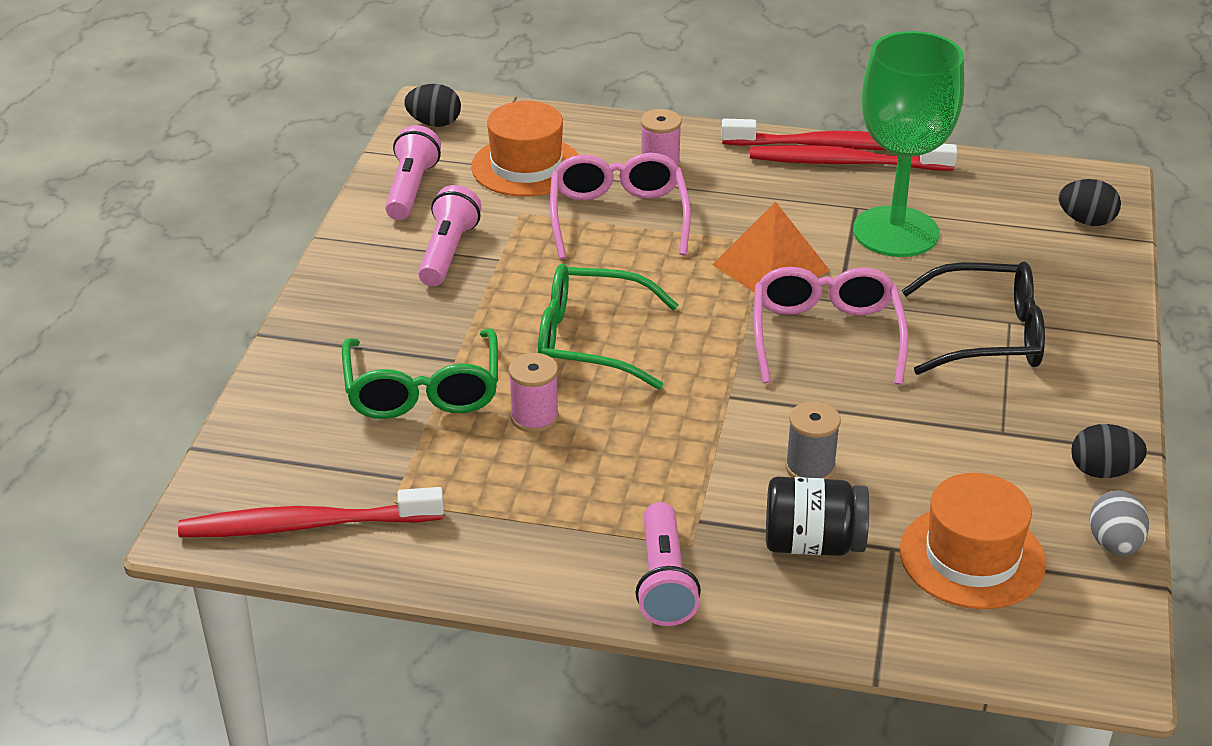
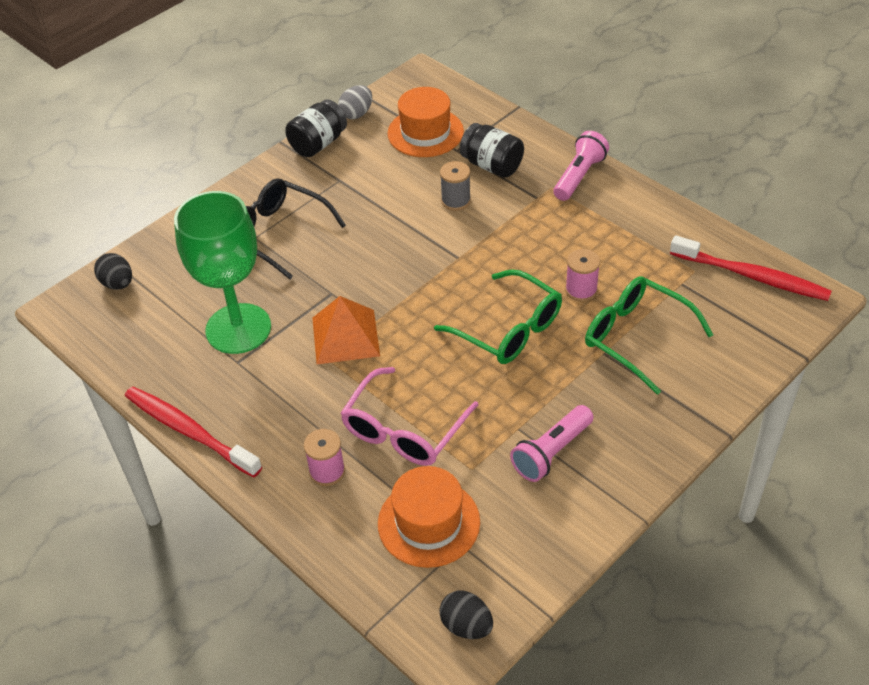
camera: 145 degrees left, 10 degrees up
(411, 189) = (539, 541): pink flashlight -> none
(423, 389) = (637, 338): green glasses -> green glasses turned 75 degrees counterclockwise
(826, 337) = (366, 271): pink glasses -> none
(846, 163) = (196, 406): red toothbrush -> none
(1103, 471) = (318, 144): black egg -> black jar

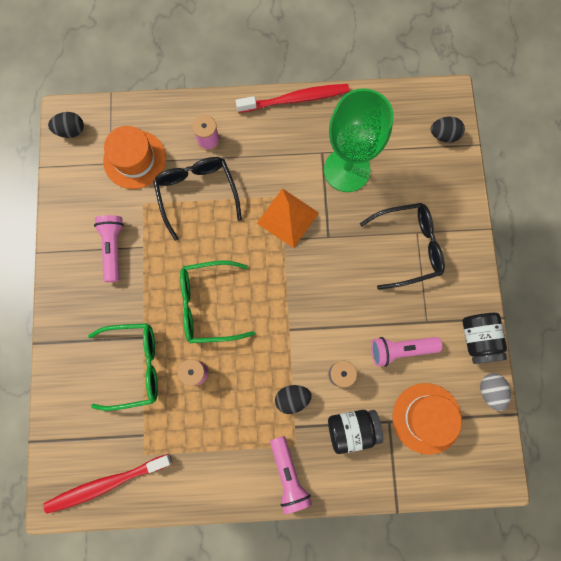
camera: 130 degrees right, 30 degrees up
(385, 180) = (400, 349): none -> pink flashlight
(404, 429) = (197, 194): pink glasses -> black glasses
(516, 214) = (292, 398): none -> black egg

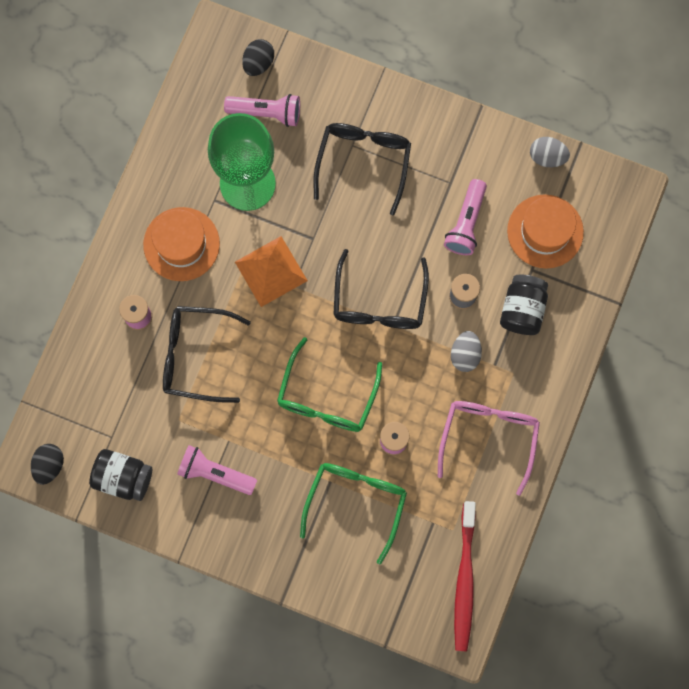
camera: 65 degrees left, 0 degrees up
(135, 159) = (121, 407): orange hat -> orange hat (181, 244)
(231, 450) = (488, 439): none -> pink glasses
(288, 474) = (538, 393): pink flashlight -> pink flashlight (266, 112)
(292, 398) = (465, 354): black egg -> grey egg
(295, 99) = (136, 199): red toothbrush -> none
(304, 310) = (379, 301): none -> black glasses
(478, 339) = (491, 141): black jar -> black jar (123, 477)

